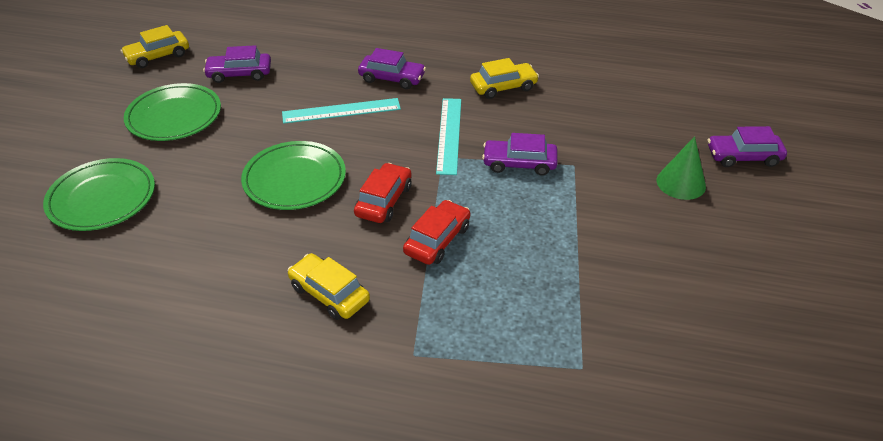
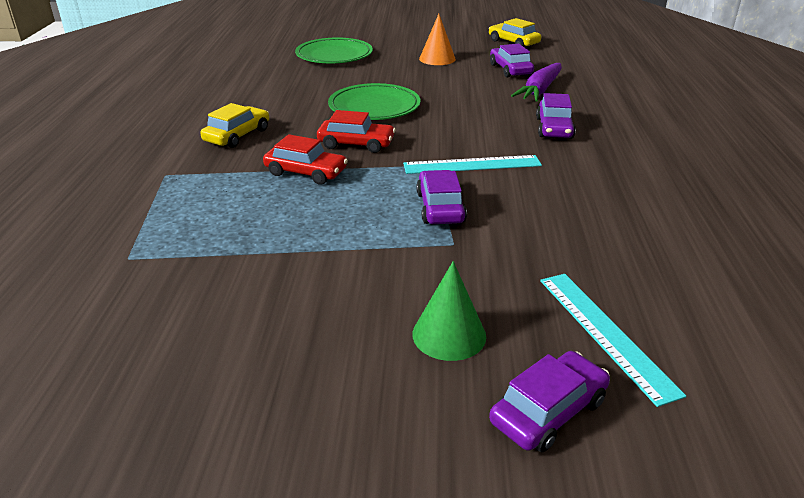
camera: 80 degrees right, 10 degrees down
(174, 116) = (437, 59): green plate -> orange cone
(304, 68) = (540, 90): none -> purple carrot
(341, 111) = (482, 112): turquoise ruler -> turquoise ruler (605, 333)
(503, 87) = (587, 189): yellow car -> none
(743, 156) = (548, 411): purple car -> purple car turned 60 degrees clockwise

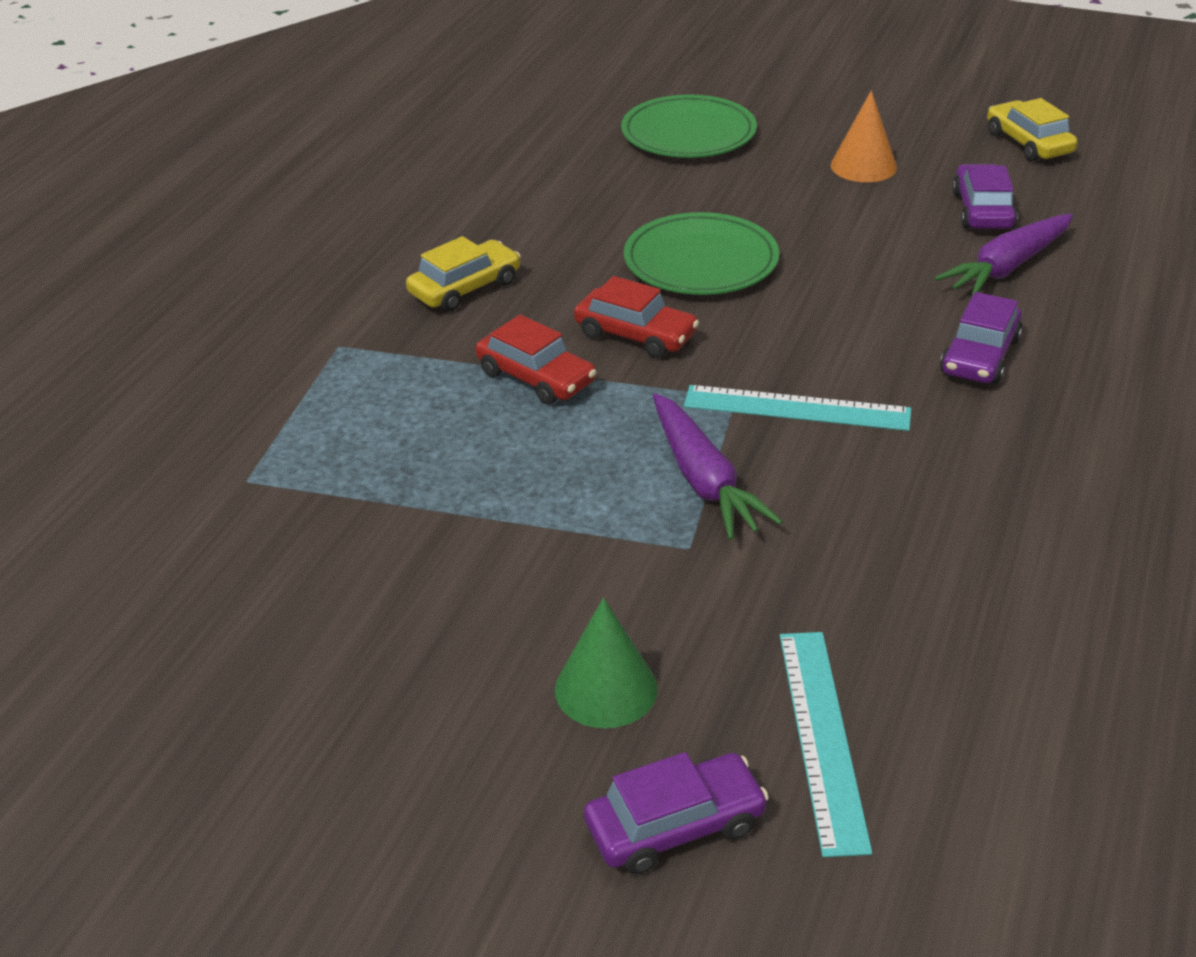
camera: 20 degrees right, 5 degrees up
(440, 207) = (703, 480): purple car -> purple carrot

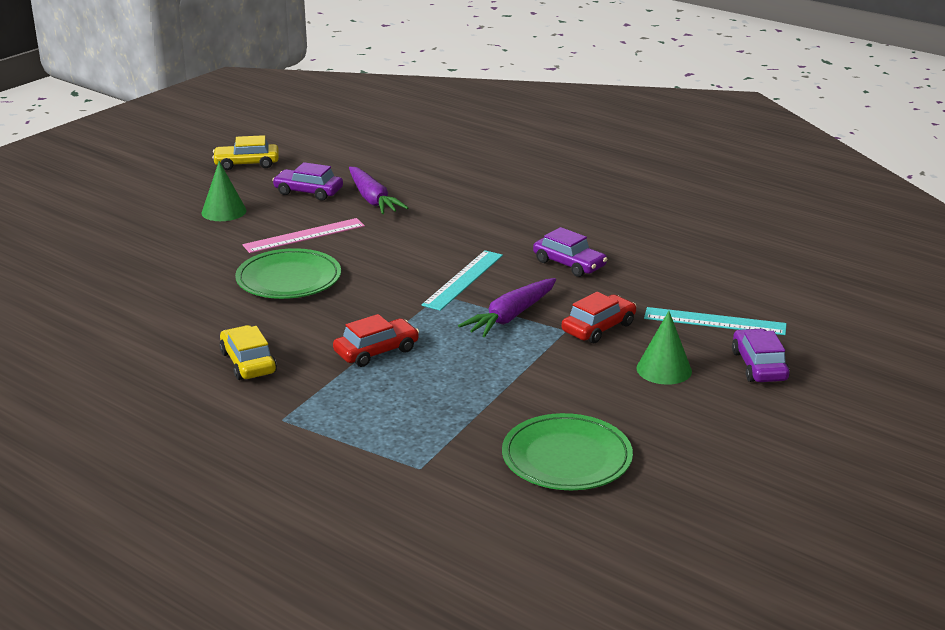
camera: 75 degrees left, 10 degrees down
(635, 335) = (354, 313): red car -> red car (598, 328)
(688, 134) = (118, 255): green plate -> green plate (566, 458)
(703, 480) = (511, 316): purple carrot -> purple carrot turned 135 degrees clockwise
(839, 241) = (304, 235): none -> pink ruler
(863, 166) = (224, 211): orange cone -> green cone
(979, 356) = (450, 225): purple car -> purple car (569, 264)

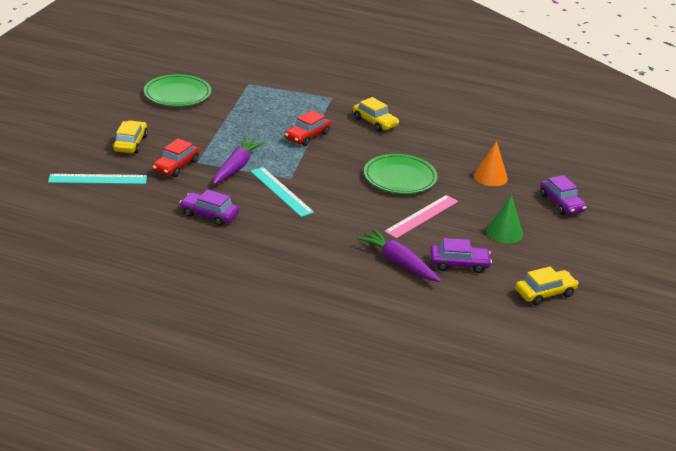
camera: 160 degrees right, 5 degrees up
(164, 267) = (490, 177): none -> orange cone
(463, 280) = (281, 191): turquoise ruler -> turquoise ruler turned 45 degrees counterclockwise
(664, 369) = (130, 143): green cone -> yellow car
(759, 366) = (70, 152): purple car -> purple car (561, 203)

